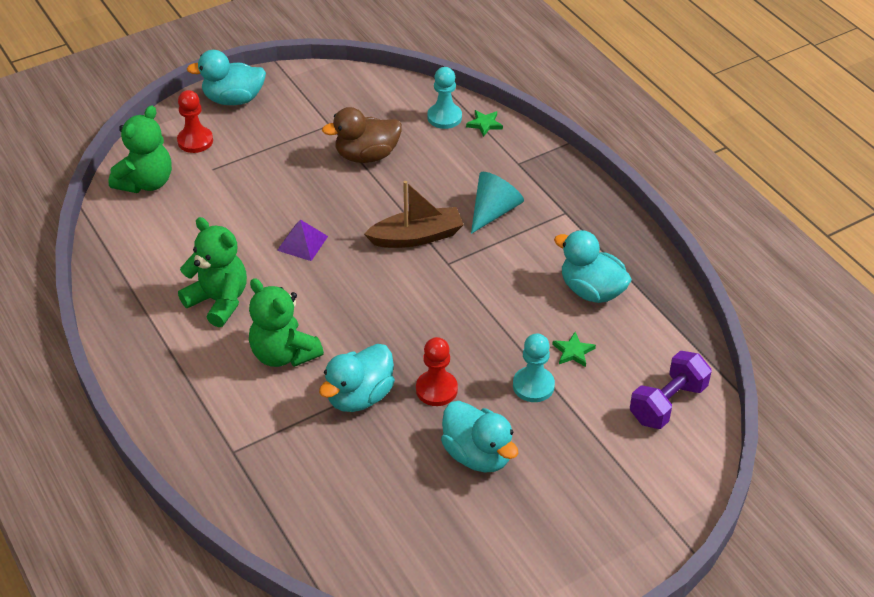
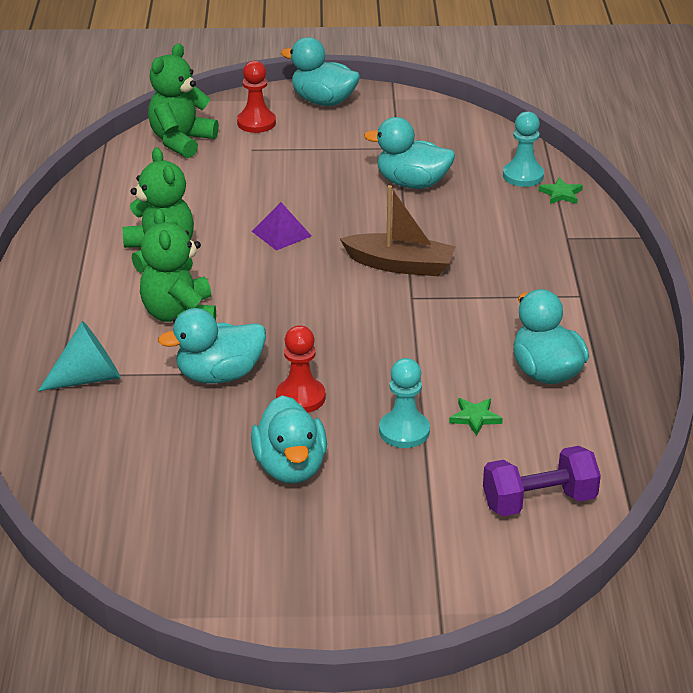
camera: 30 degrees right, 10 degrees down
(146, 182) = (181, 141): green teddy bear -> green teddy bear turned 150 degrees clockwise
(367, 155) = (412, 183): brown duck -> turquoise duck
(493, 211) = (501, 270): turquoise cone -> turquoise cone (88, 378)

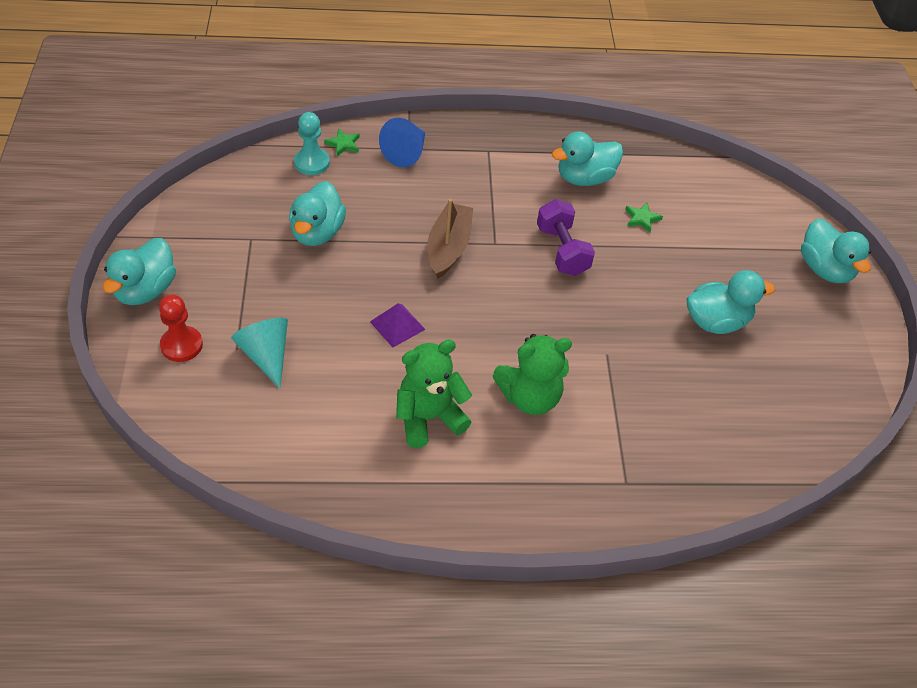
camera: 95 degrees left, 15 degrees up
(88, 378) = (628, 460): turquoise cone -> turquoise cone (266, 355)
(181, 141) = (210, 409): green teddy bear -> none
(219, 375) = (612, 367): turquoise duck -> turquoise duck (825, 269)
(300, 397) = (633, 315): red pawn -> none
(404, 431) = (663, 257): turquoise pawn -> none
(539, 501) = (722, 195): purple dumbbell -> purple dumbbell (562, 250)
(557, 235) = (406, 153): none -> blue cone

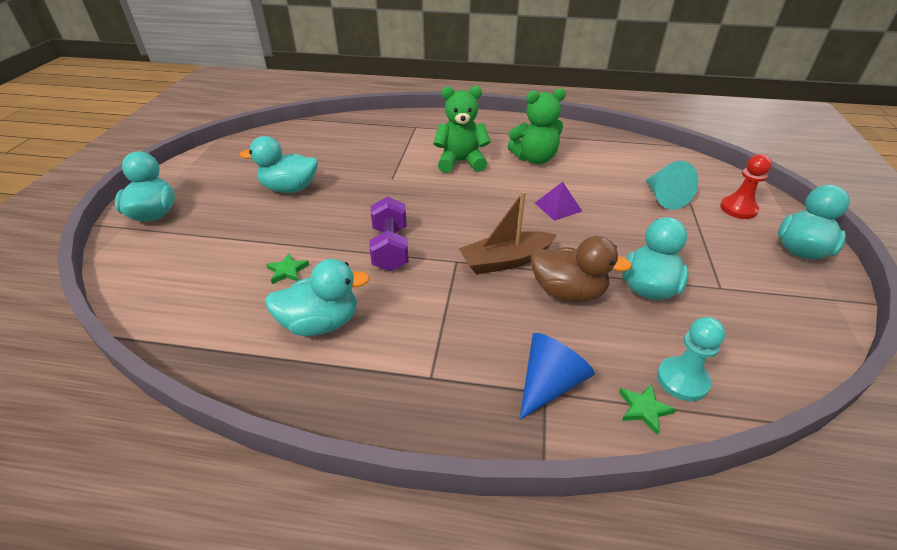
camera: 165 degrees left, 10 degrees down
(390, 221) = (568, 292): none -> brown duck
(448, 247) = (505, 261): brown boat -> brown boat turned 45 degrees clockwise

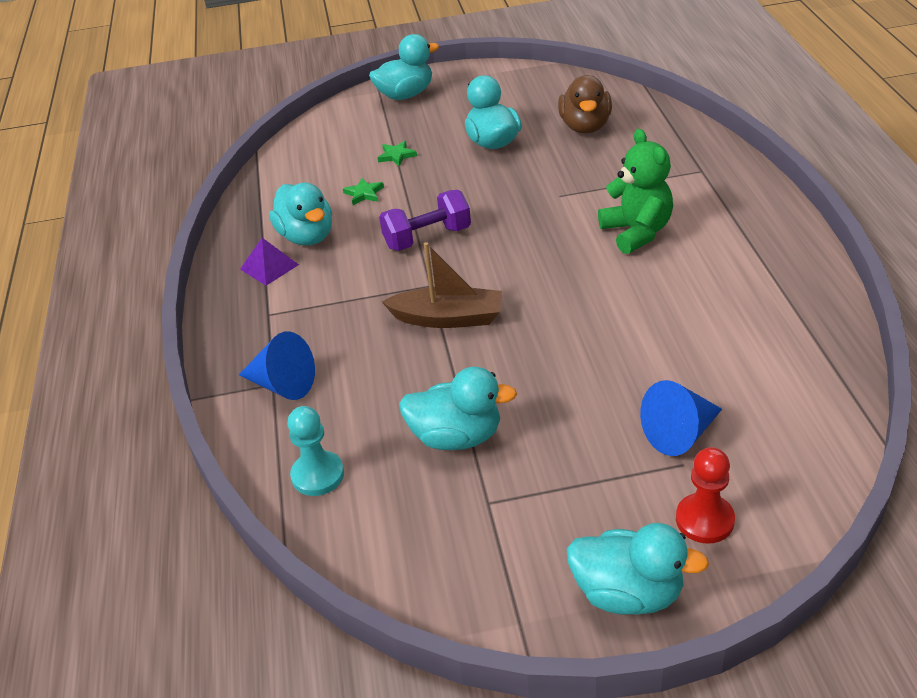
camera: 75 degrees right, 0 degrees up
(505, 261) = (448, 318): brown boat -> brown boat turned 135 degrees clockwise
(534, 158) = (697, 290): green teddy bear -> none
(558, 207) = (584, 335): purple pyramid -> purple pyramid (269, 267)
(568, 292) = (417, 374): brown duck -> brown duck (585, 126)
(644, 409) = (272, 450): green star -> green star (396, 155)
(664, 198) = (680, 433): turquoise cone -> blue cone

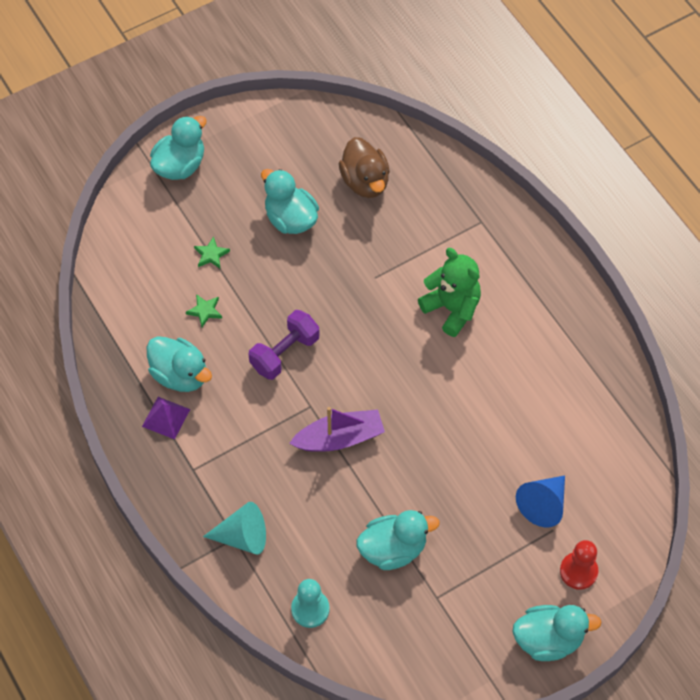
camera: 25 degrees left, 20 degrees up
(283, 384) = (242, 536): blue cone -> turquoise cone
(448, 318) = (339, 438): brown boat -> purple boat

